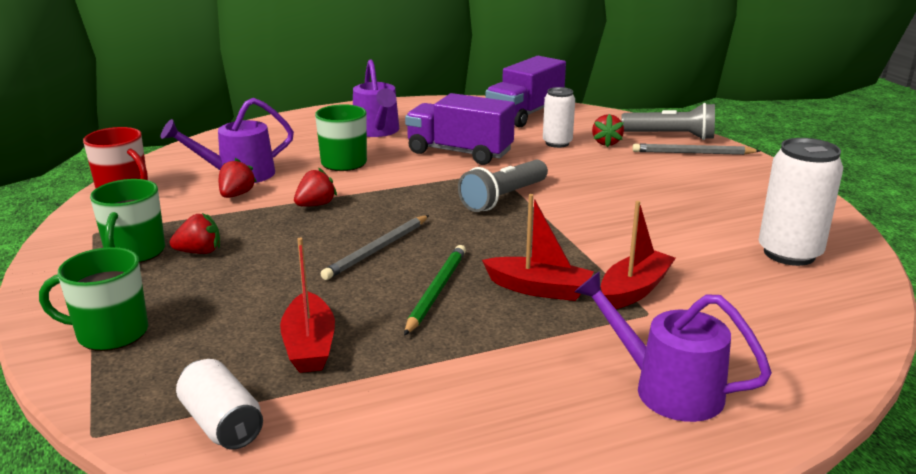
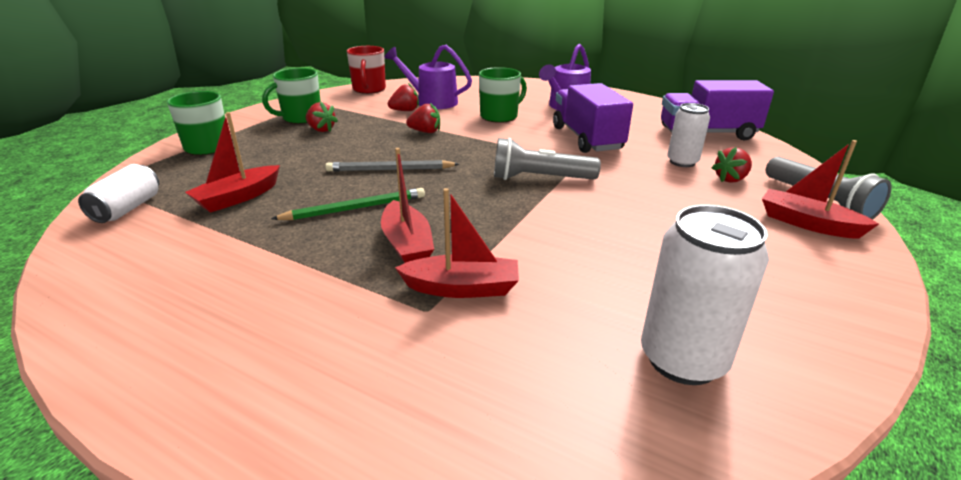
camera: 50 degrees right, 5 degrees up
(665, 388) = (295, 365): purple watering can -> none
(692, 153) = (808, 223): grey pencil -> red boat

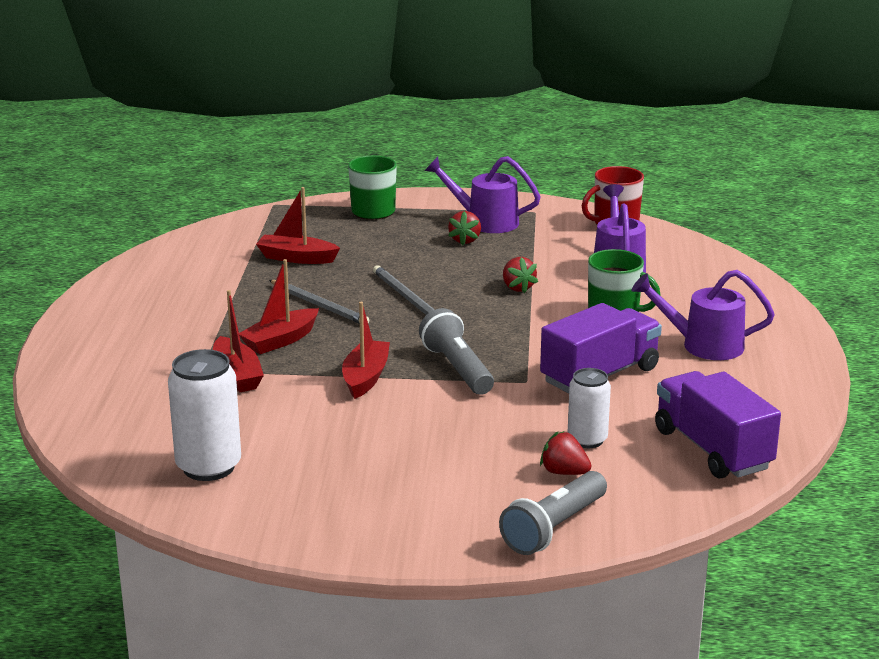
camera: 65 degrees right, 5 degrees down
(127, 209) = (247, 230): white can -> none
(301, 118) = (484, 222): green mug -> purple watering can
(355, 208) = (319, 305): green pencil -> grey pencil
(405, 111) = (568, 261): red strawberry -> none
(808, 223) = (484, 519): red boat -> red boat (365, 378)

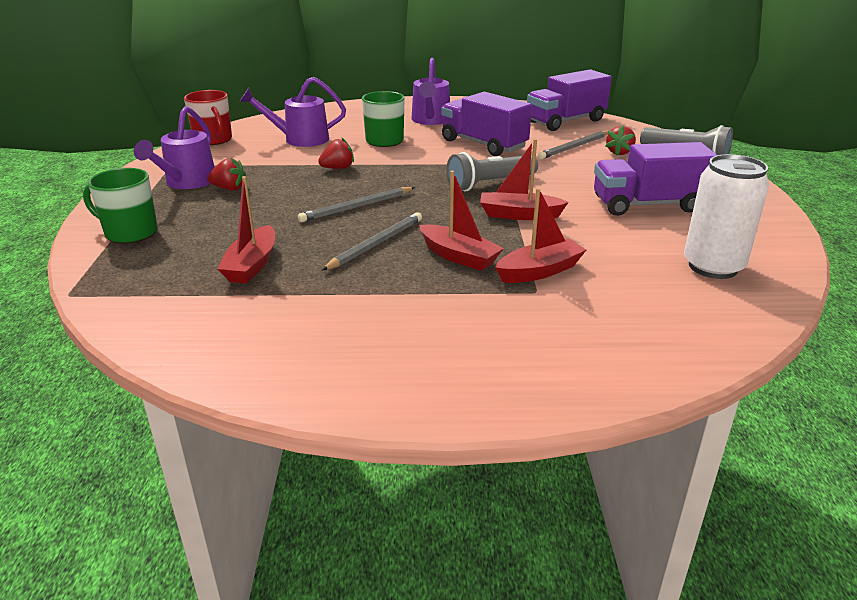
camera: 95 degrees left, 5 degrees up
(374, 459) = (647, 205): none -> purple truck
(587, 440) = (574, 147): white can -> grey pencil

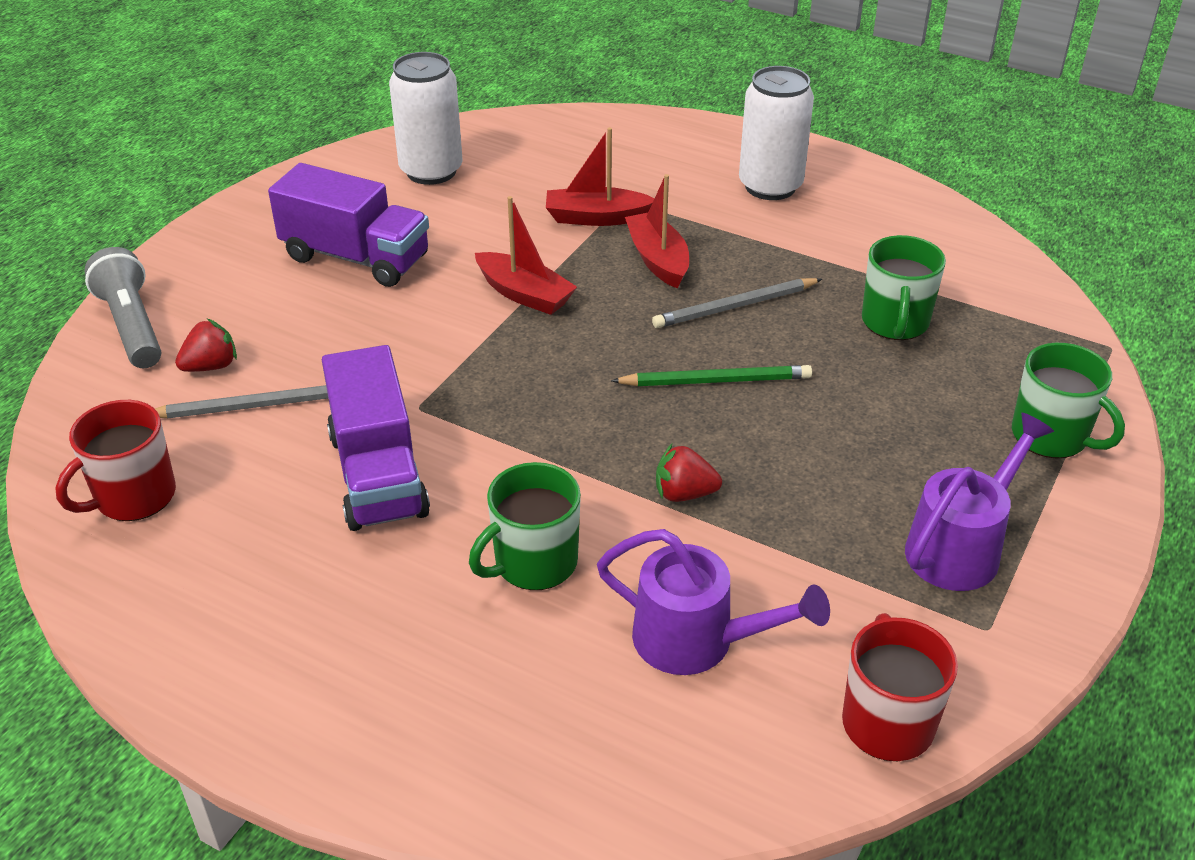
camera: 150 degrees left, 10 degrees up
(229, 189) = (889, 498): red strawberry -> none
(252, 265) = (895, 323): red boat -> green mug
(357, 207) = (716, 381): grey pencil -> green pencil
(424, 346) = (770, 186): none -> white can
(430, 120) = (371, 616): purple watering can -> none
(489, 184) = (492, 364): grey flashlight -> none
(566, 121) = (133, 497): purple truck -> red mug

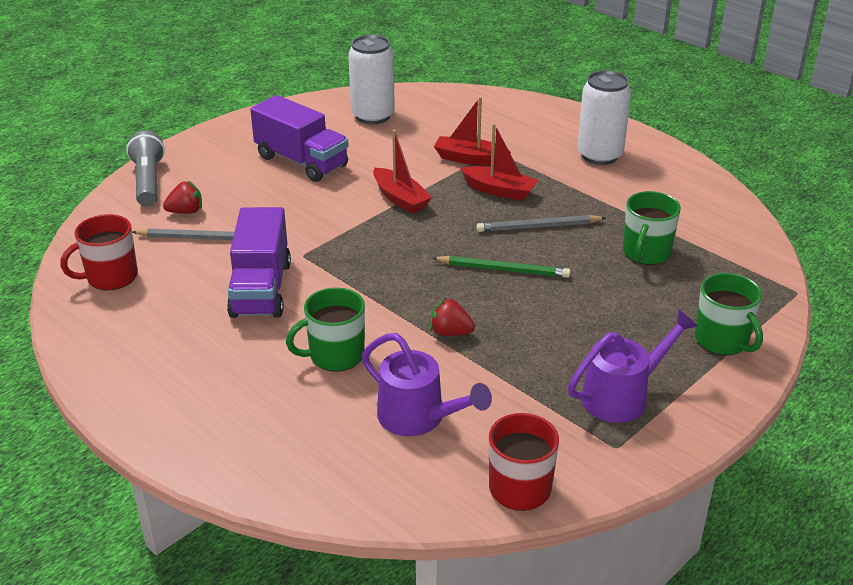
camera: 15 degrees right, 5 degrees down
(658, 260) = (499, 190): red boat -> red boat turned 120 degrees clockwise

